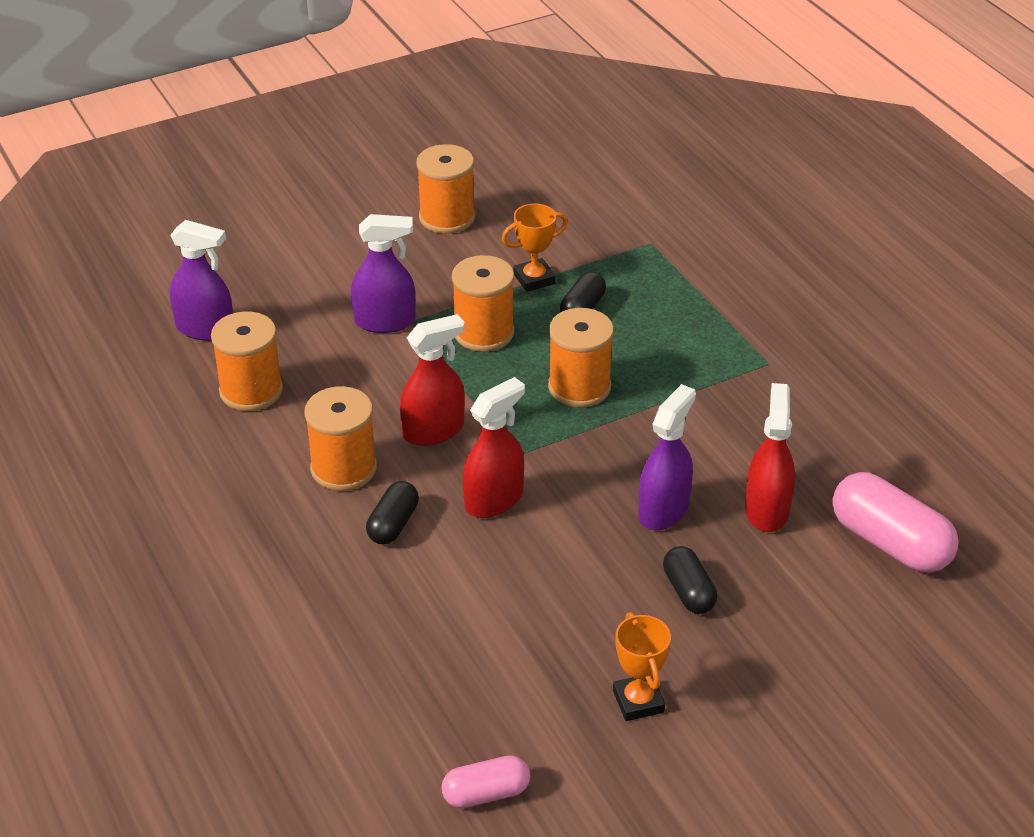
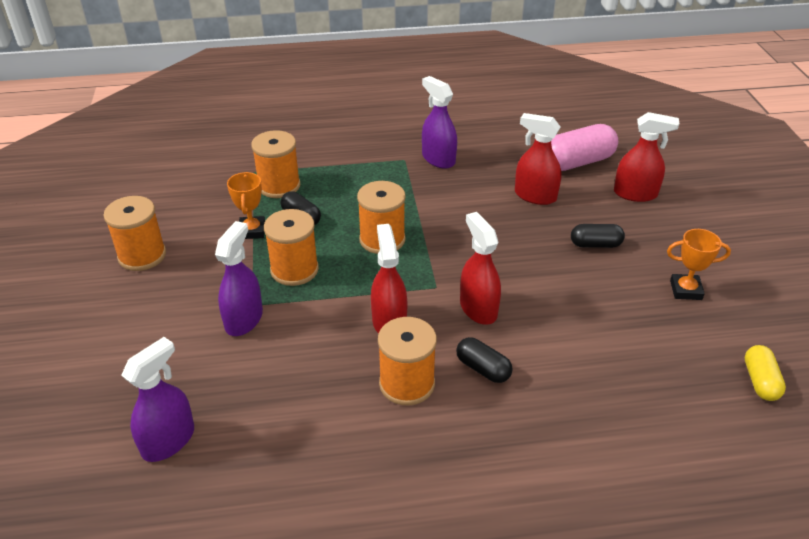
camera: 70 degrees left, 0 degrees up
(251, 391) = (277, 424): orange spool -> orange spool (279, 186)
(486, 793) = (760, 381): pink capsule -> yellow capsule
(663, 510) = (519, 235): purple spray bottle -> purple spray bottle (438, 159)
(847, 621) = (635, 194): none -> red spray bottle

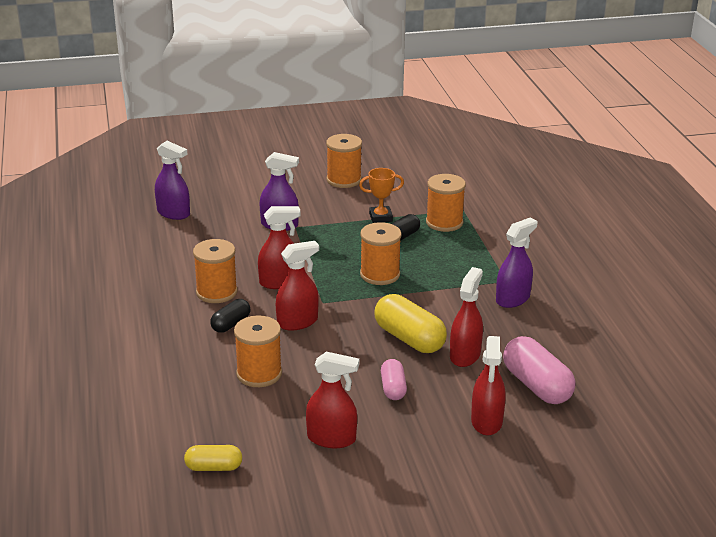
camera: 85 degrees right, 10 degrees down
(294, 270) = (336, 239): orange spool -> orange spool (259, 374)
(509, 228) = (409, 339): none -> yellow capsule
(595, 244) = (393, 388): black capsule -> pink capsule
(685, 290) = (331, 438): orange trophy -> red spray bottle

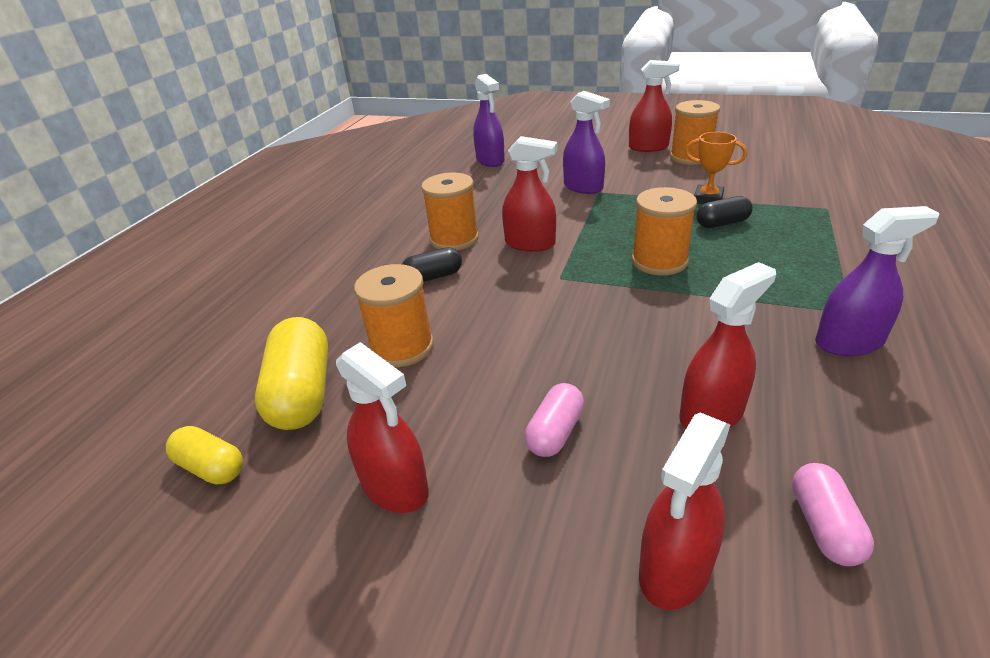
camera: 35 degrees right, 5 degrees up
(297, 322) = (508, 294): red spray bottle -> red spray bottle (648, 147)
(409, 339) = (638, 358): yellow capsule -> yellow capsule (302, 393)
(444, 222) = (791, 218): orange spool -> none
(536, 386) = (824, 526): pink capsule -> pink capsule, size x0.57

